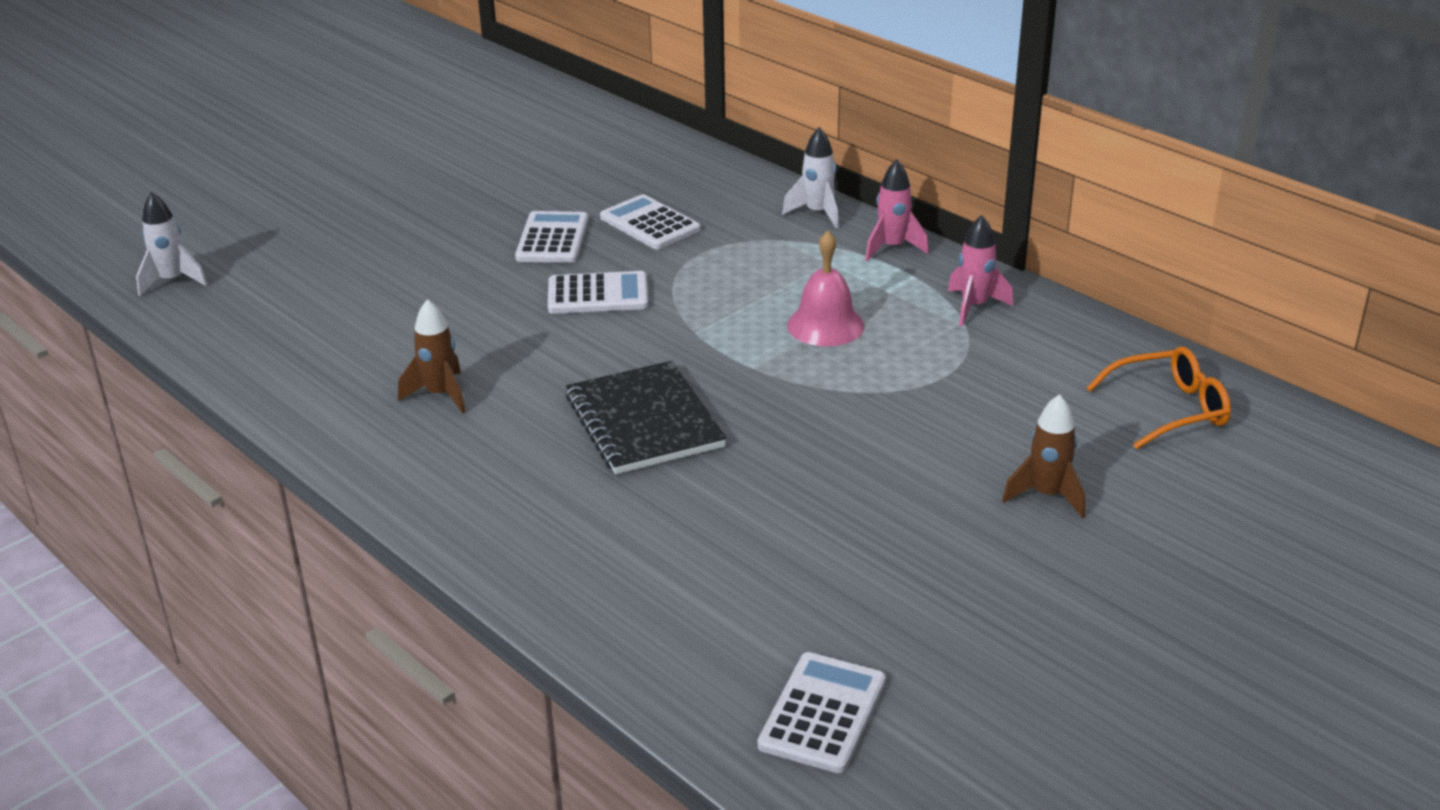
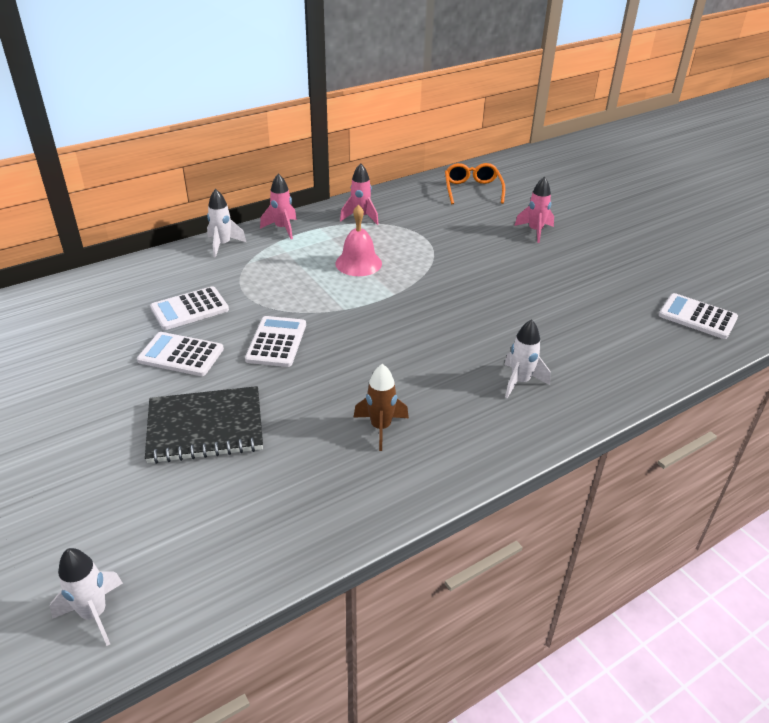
camera: 80 degrees left, 5 degrees up
(561, 502) = (520, 382): none -> white rocket
(644, 422) = (441, 340): black notebook -> black notebook (205, 427)
(1047, 495) = (535, 231): brown rocket -> pink rocket

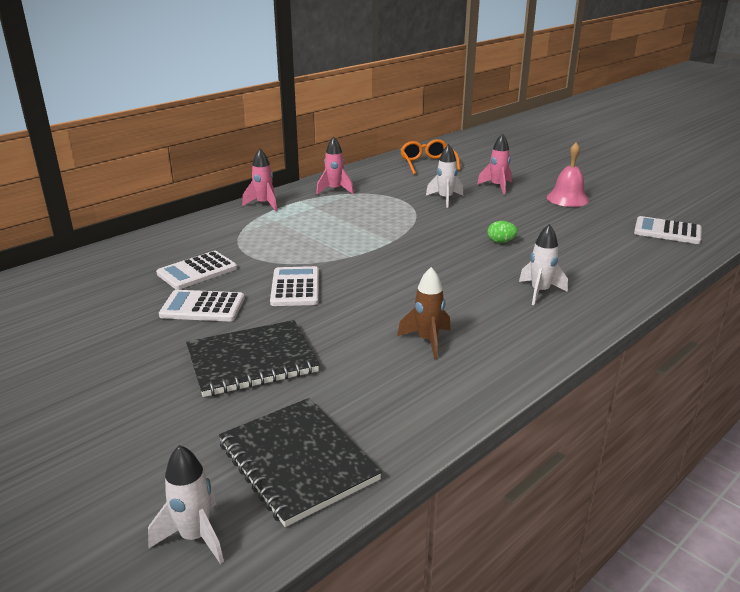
camera: 10 degrees left, 10 degrees down
(208, 550) = (297, 462): none -> black notebook
(223, 245) = (211, 221): white rocket -> white rocket (445, 199)
(358, 263) = (348, 222): pink bell -> pink bell (567, 198)
(507, 309) = (501, 242): none -> green egg

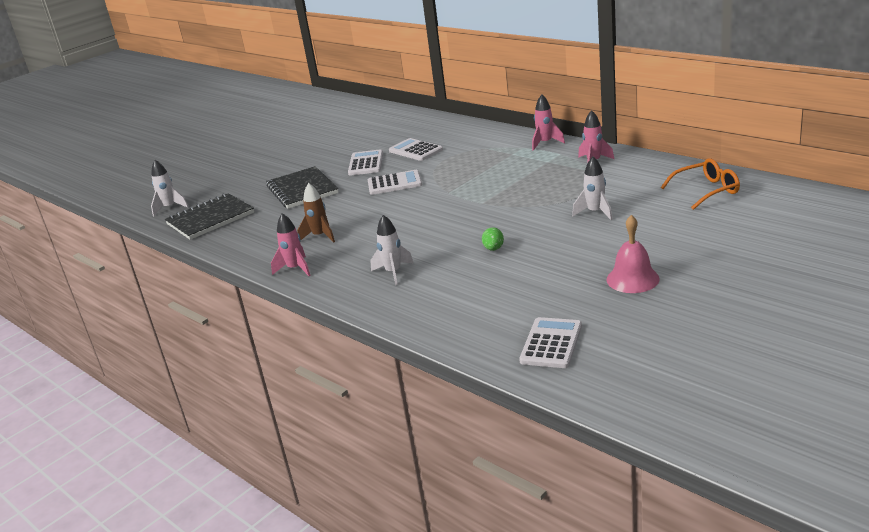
camera: 90 degrees right, 0 degrees up
(497, 187) = (650, 235): pink rocket -> pink rocket (295, 269)

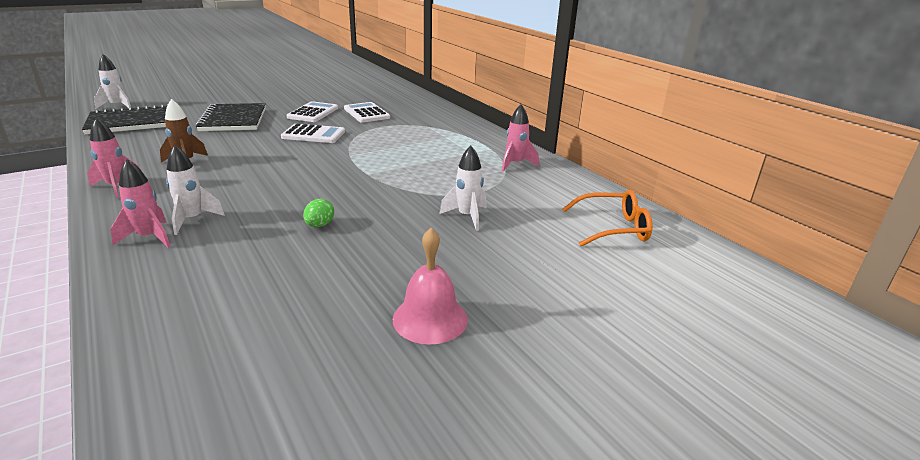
camera: 10 degrees right, 0 degrees up
(545, 143) = (485, 136): pink rocket -> pink rocket (149, 237)
(551, 343) = (227, 387): white calculator -> none

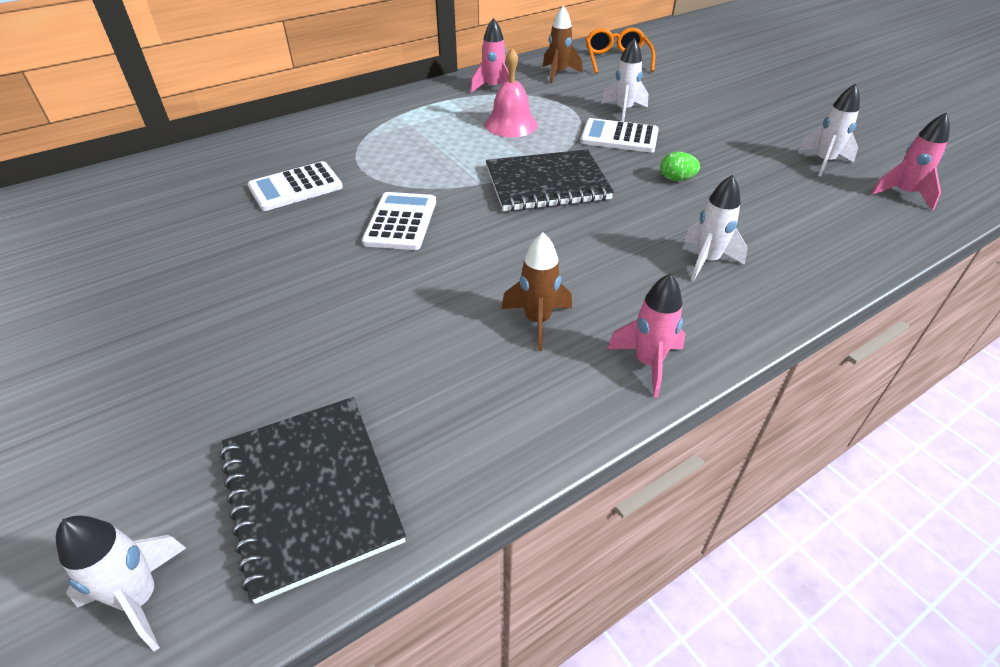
camera: 90 degrees left, 15 degrees up
(149, 237) = (761, 280): pink rocket -> pink rocket (903, 194)
(233, 120) = (311, 326): black notebook -> black notebook (547, 184)
(313, 113) = (283, 239): white calculator -> white calculator (619, 137)
(313, 326) = (823, 162): none -> white rocket
(430, 319) = (781, 122): pink bell -> pink bell (511, 124)
(557, 193) = (558, 74): none -> brown rocket

